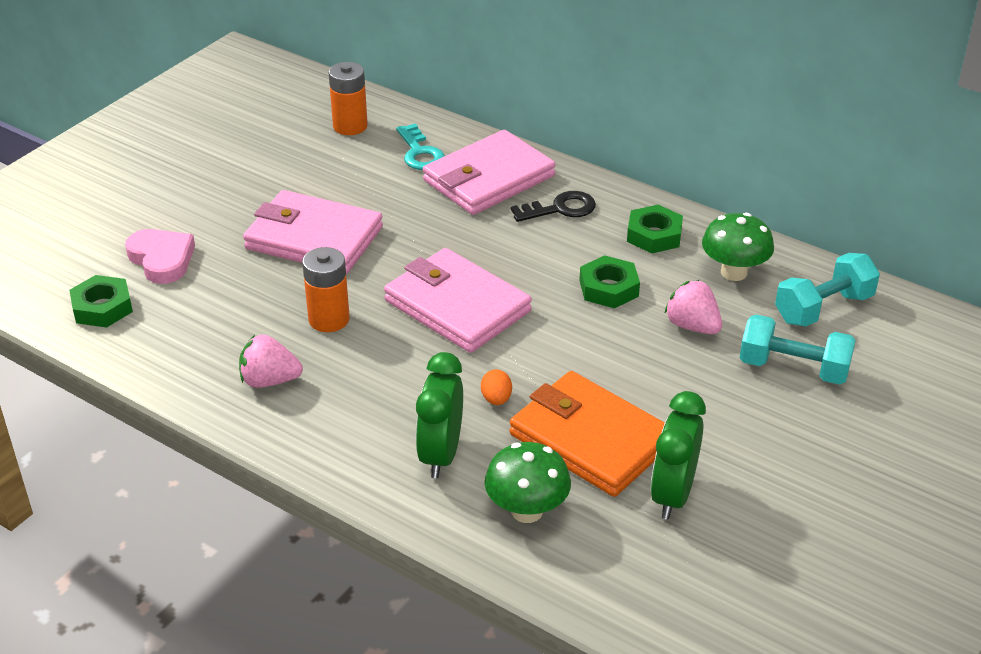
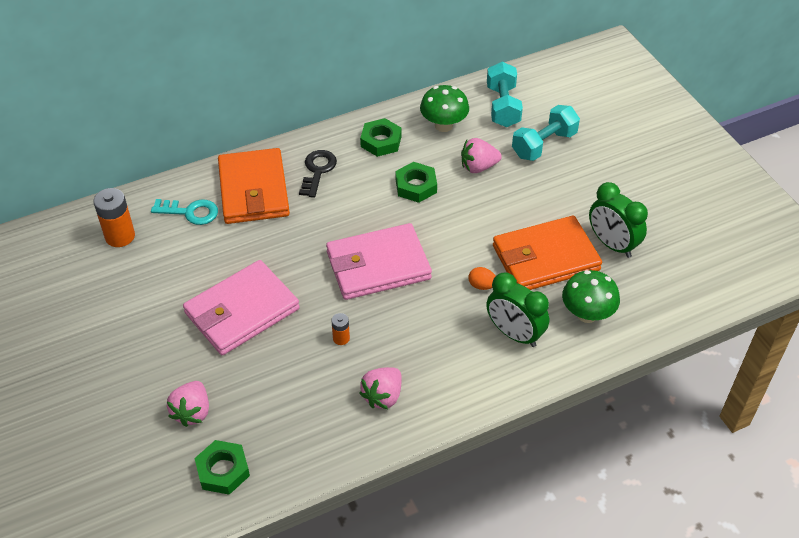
camera: 60 degrees left, 10 degrees up
(162, 259) = (192, 412): pink heart -> pink strawberry
(329, 319) = (341, 338): orange battery -> orange battery, size x0.53
(489, 178) = (253, 190): pink wallet -> orange wallet

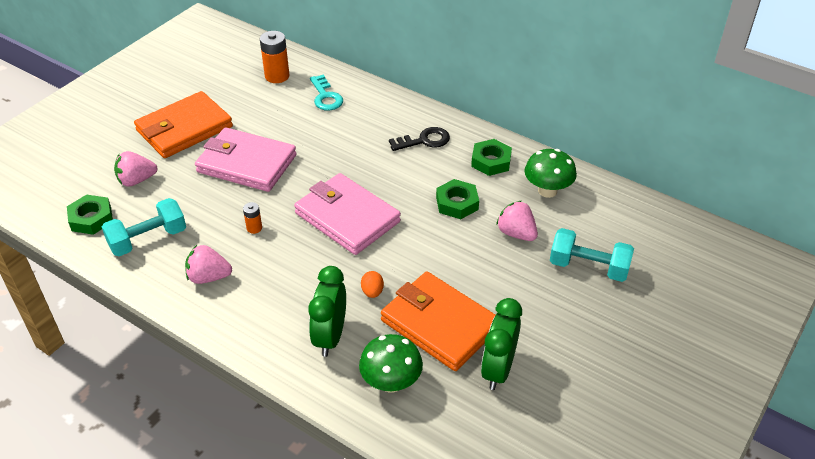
camera: 60 degrees right, 5 degrees down
(253, 190) = (374, 117): orange wallet -> orange wallet (184, 129)
(502, 106) = (611, 219): turquoise dumbbell -> turquoise dumbbell (148, 239)

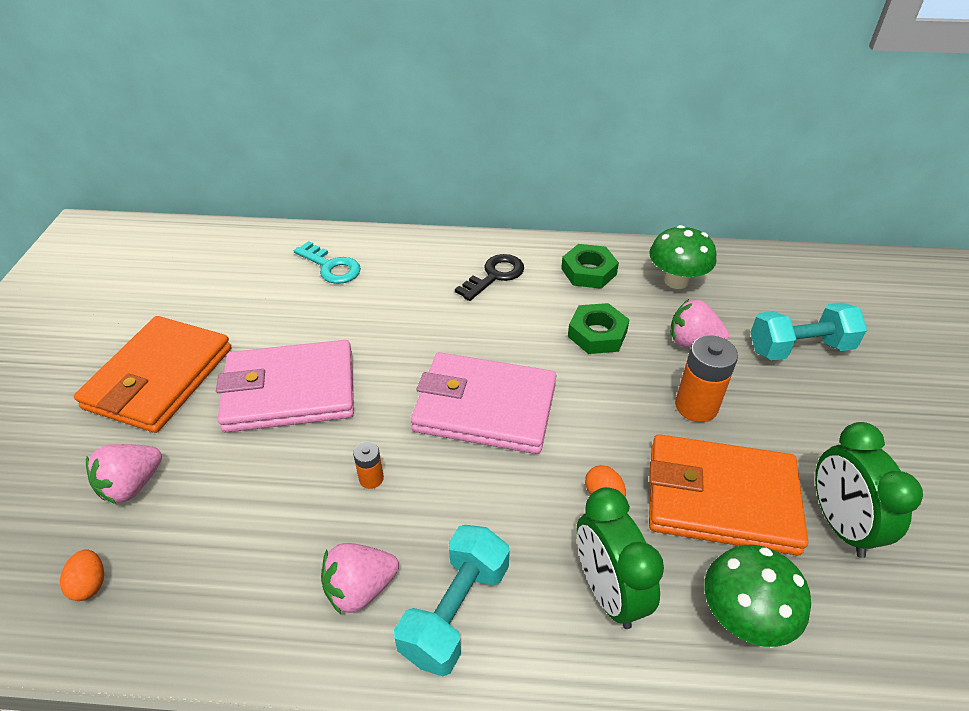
camera: 30 degrees left, 0 degrees up
(91, 218) = (90, 584): green nut -> orange egg
(148, 239) = (216, 574): turquoise dumbbell -> turquoise dumbbell (455, 611)
(277, 76) = (246, 263): orange battery -> orange battery (696, 406)

